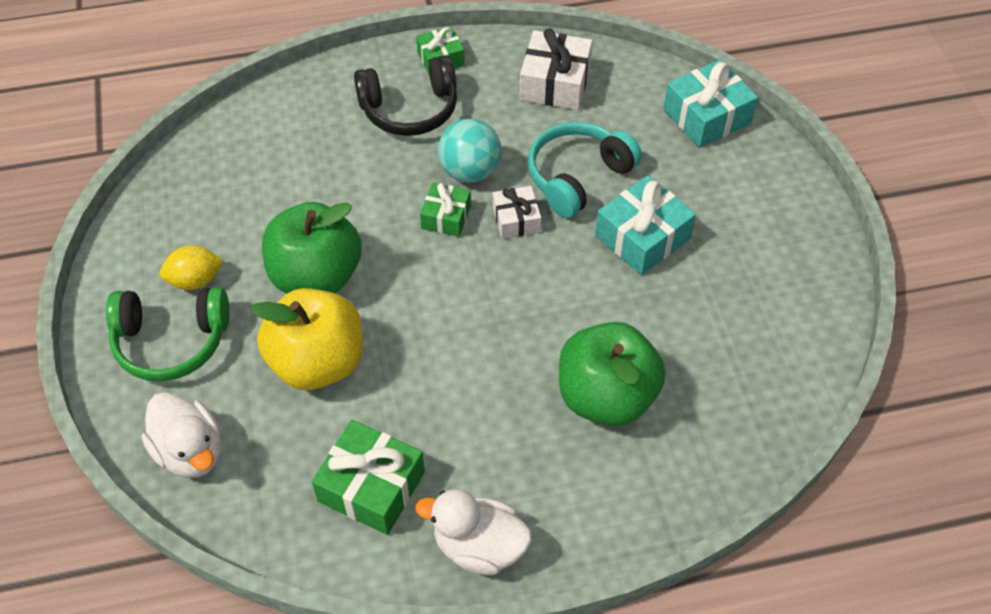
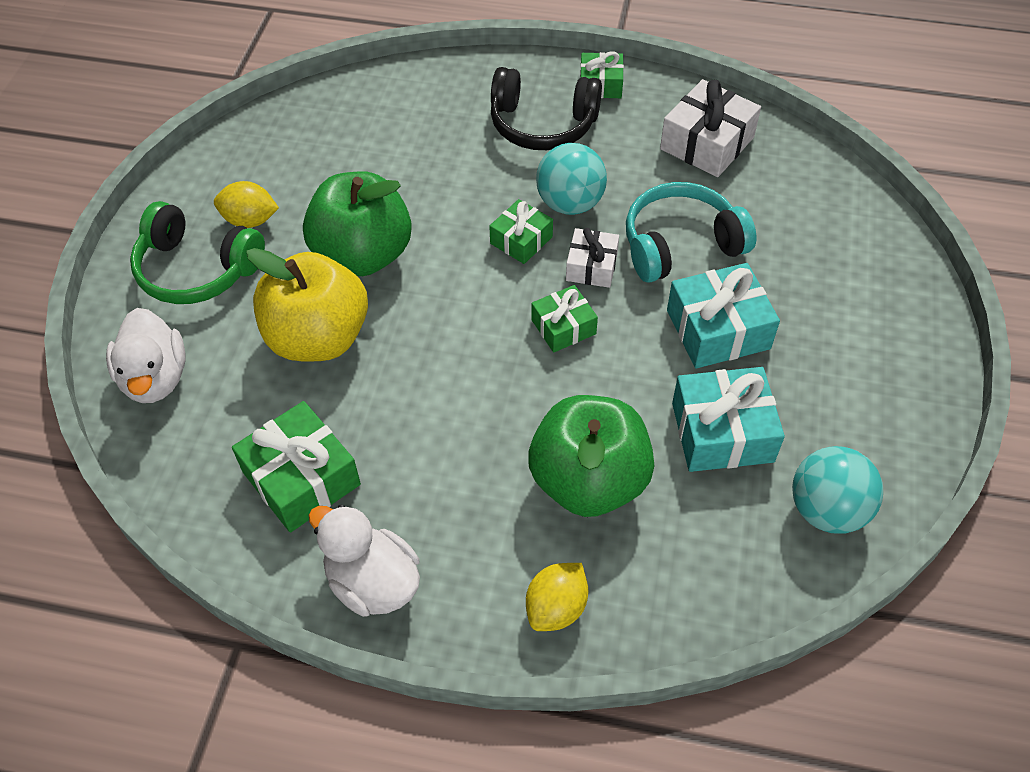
camera: 25 degrees right, 0 degrees up
(520, 278) = (563, 327): none -> green gift
(633, 506) = (556, 607): none -> yellow lemon
(707, 116) = (858, 227): turquoise gift -> turquoise gift (722, 432)
(792, 349) = (827, 510): none -> turquoise ball

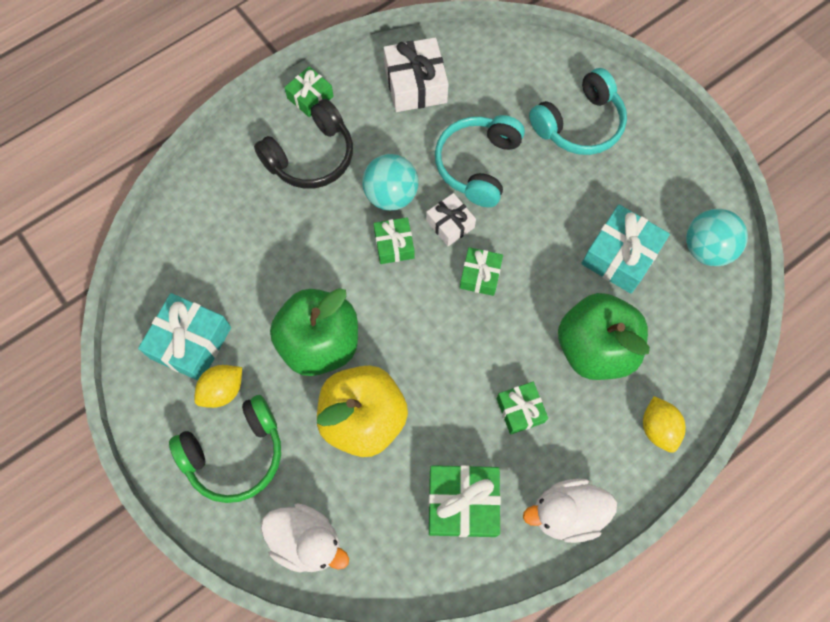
camera: 50 degrees left, 15 degrees up
(450, 460) = (520, 410): none -> green gift
(718, 329) = (553, 199): turquoise gift -> turquoise gift (191, 343)
(829, 294) = (579, 124): none -> turquoise headphones

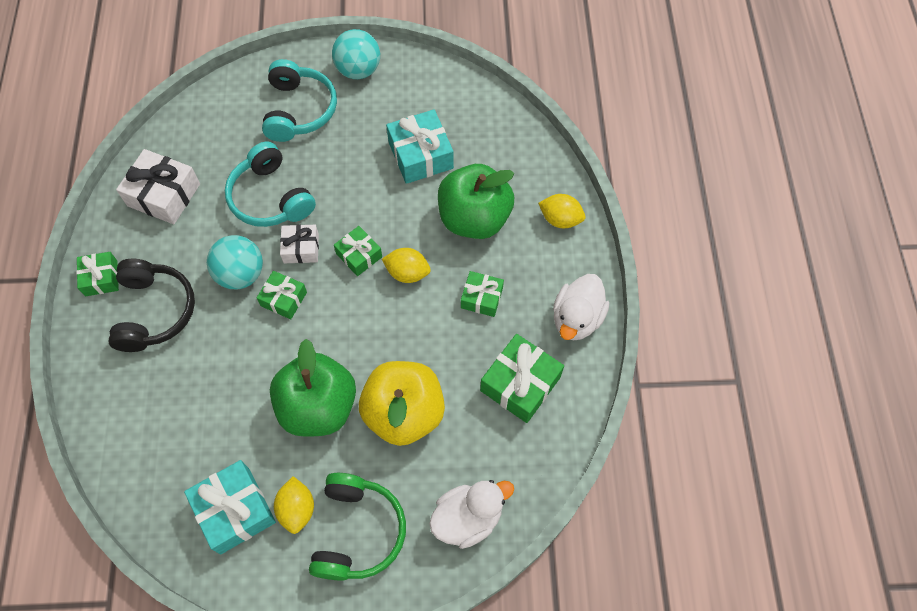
camera: 55 degrees left, 5 degrees down
(495, 328) = (407, 273): none -> yellow lemon
(706, 249) = (459, 100): turquoise ball -> turquoise ball (358, 70)

